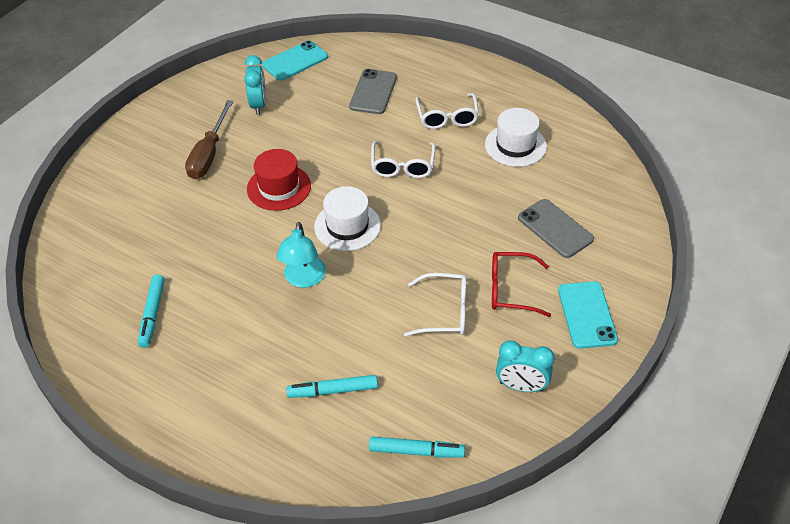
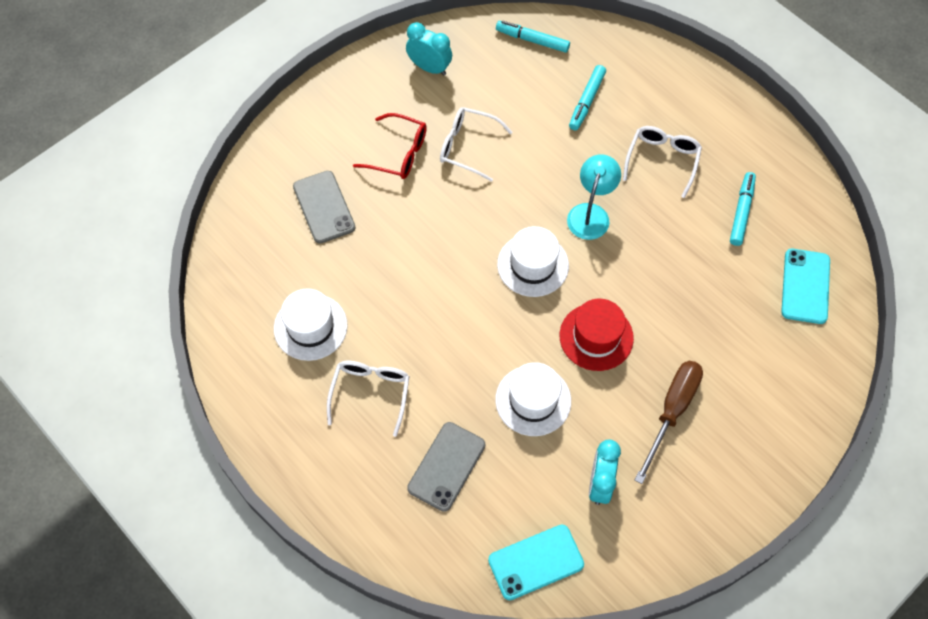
camera: 165 degrees left, 15 degrees up
(320, 139) = (533, 400): none -> white hat
(333, 391) = (587, 101): turquoise marker -> turquoise marker turned 105 degrees clockwise
(402, 166) = (449, 330): white glasses -> white glasses (662, 160)
(587, 315) = (343, 113): turquoise phone -> turquoise phone (805, 286)

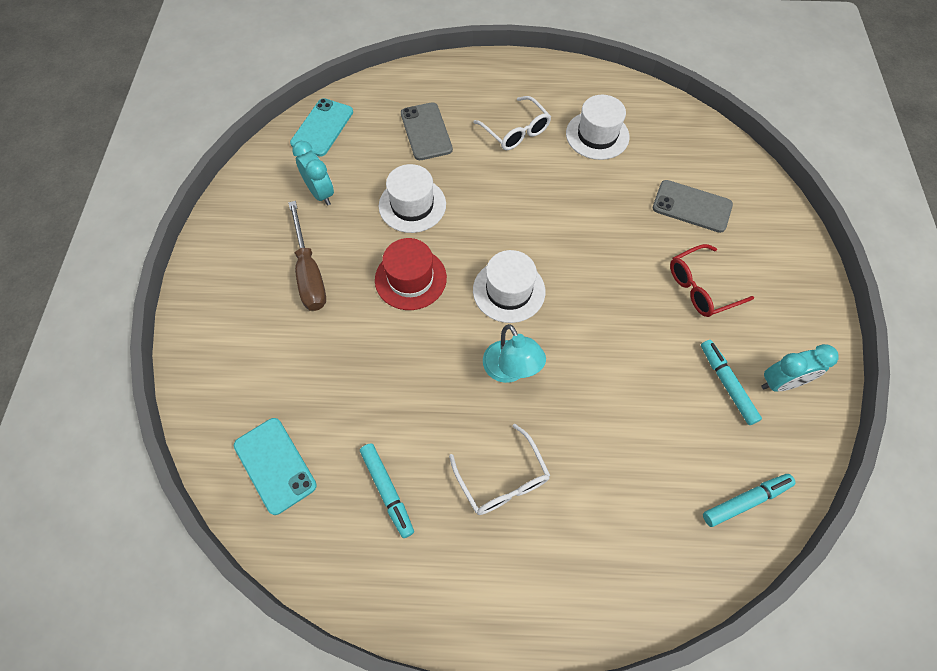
camera: 135 degrees right, 0 degrees up
(467, 147) = (663, 339): white glasses -> none
(587, 101) = (627, 479): turquoise marker -> turquoise marker (726, 384)

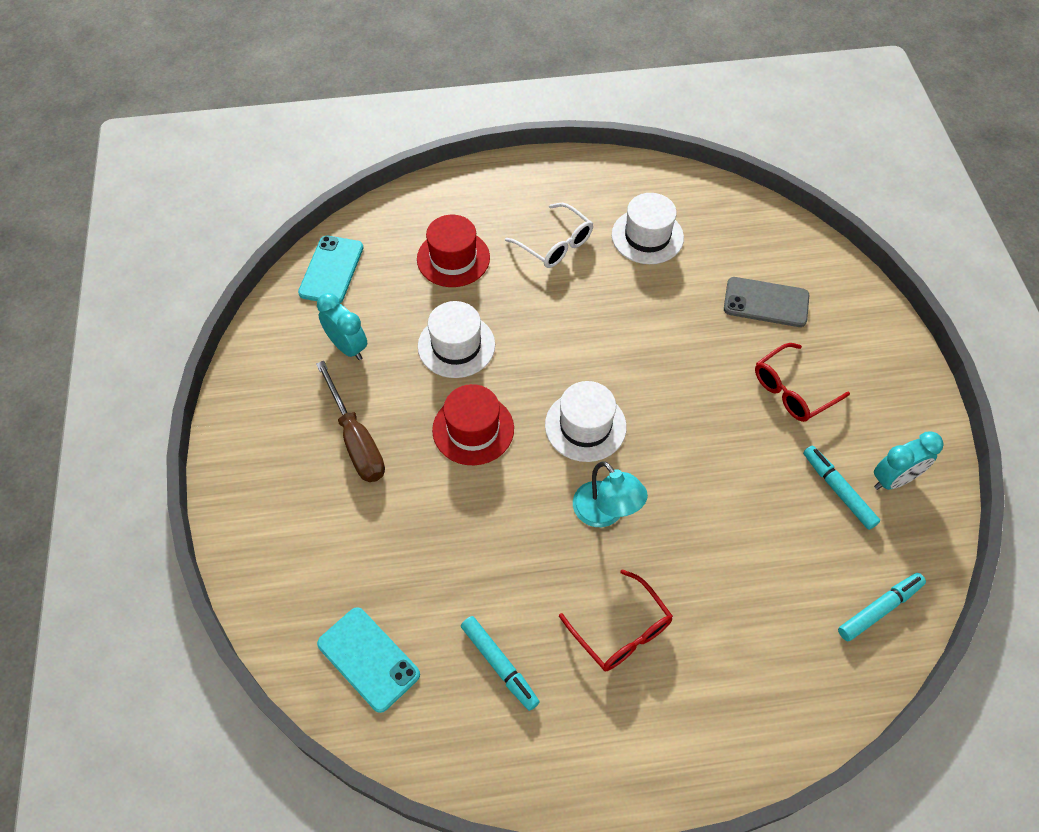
camera: 10 degrees left, 5 degrees down
(426, 131) = (453, 258): grey phone -> red hat
(502, 479) = (621, 631): white glasses -> red glasses

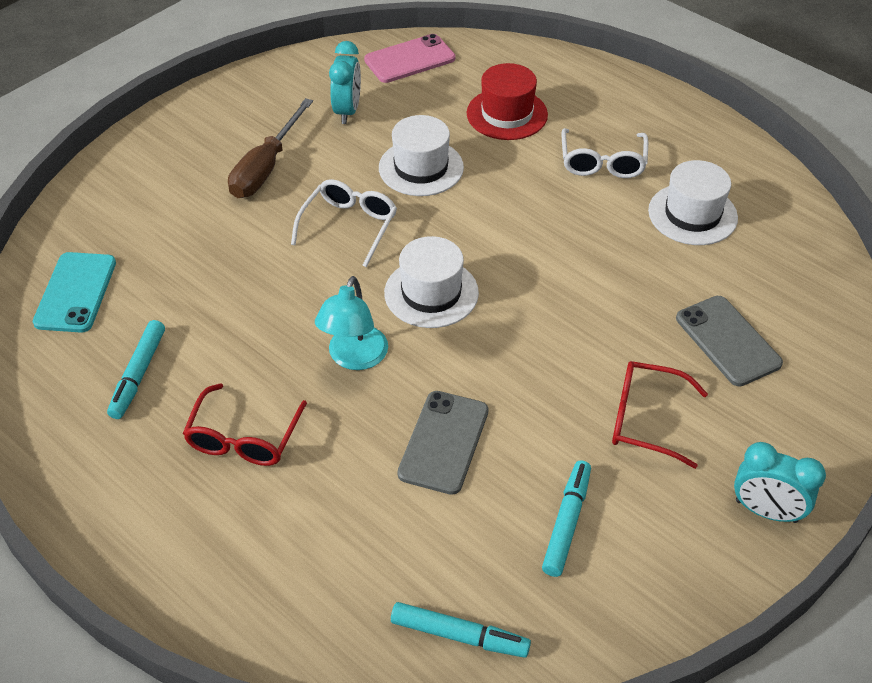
camera: 50 degrees right, 10 degrees down
(331, 270) = (410, 59): turquoise phone -> pink phone
(473, 429) = (349, 226): red hat -> white glasses
(723, 511) = (444, 442): none -> grey phone
(893, 479) = (633, 565): turquoise clock -> turquoise clock (766, 511)

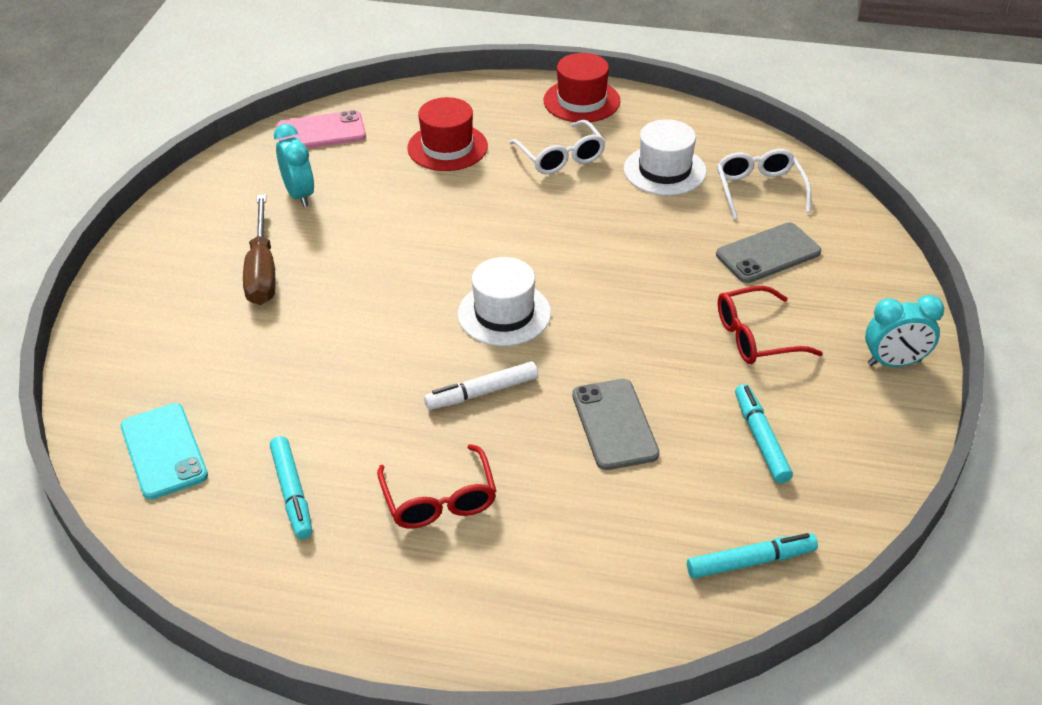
camera: 30 degrees left, 5 degrees down
(349, 226) = (384, 289): white glasses -> white glasses (759, 190)
(354, 358) = (482, 393): turquoise lamp -> white marker
(410, 59) = (321, 132): pink phone -> pink phone turned 45 degrees clockwise
(421, 167) = (408, 217): white hat -> none
(667, 114) = (581, 101): none -> red hat
(728, 341) = (768, 253): grey phone -> grey phone turned 60 degrees counterclockwise

